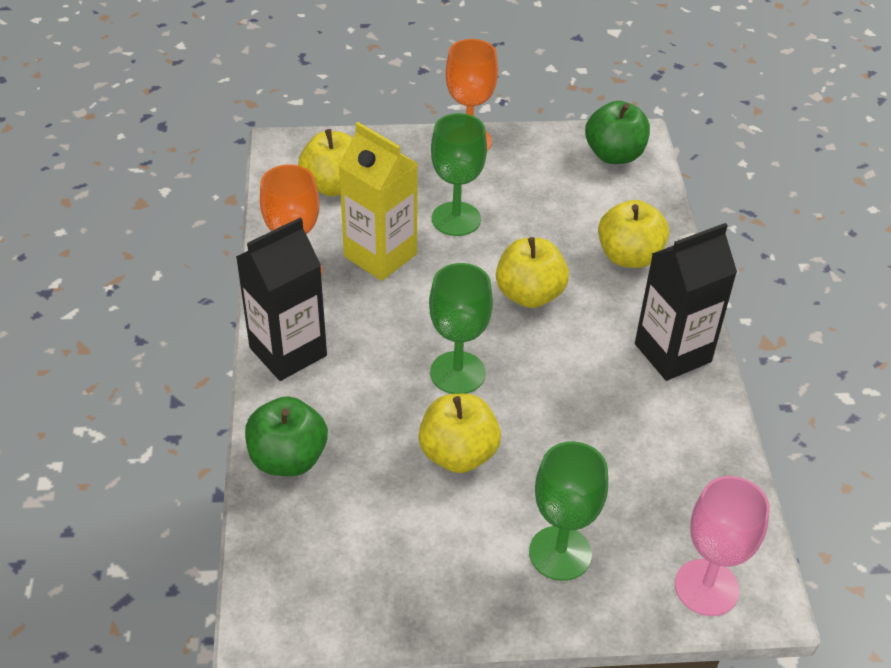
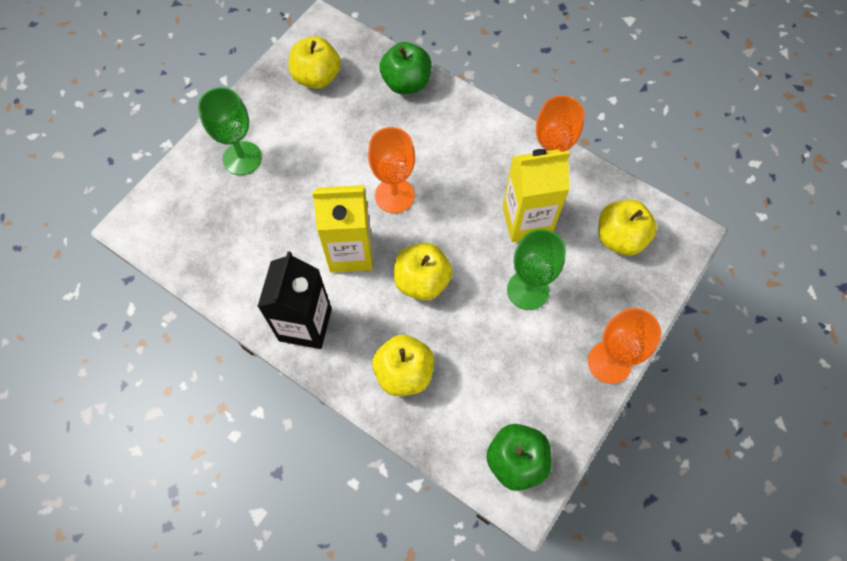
camera: 130 degrees right, 20 degrees up
(288, 352) = (482, 124): black carton -> none
(457, 373) = (394, 195): green goblet -> orange goblet
(458, 454) = (340, 157): yellow apple -> yellow apple (317, 77)
(561, 367) = (350, 252): none -> yellow carton
(706, 587) = (162, 206): pink goblet -> none

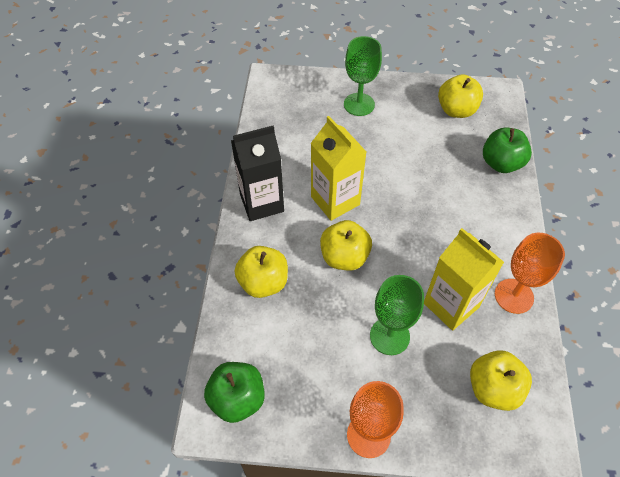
camera: 60 degrees right, 10 degrees down
(394, 195) = (401, 204): orange goblet -> none

